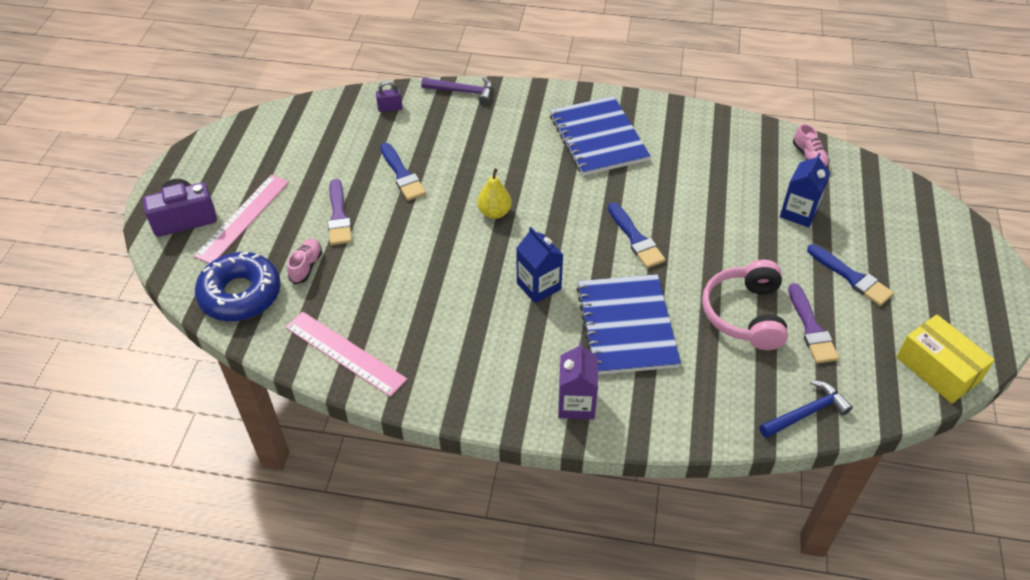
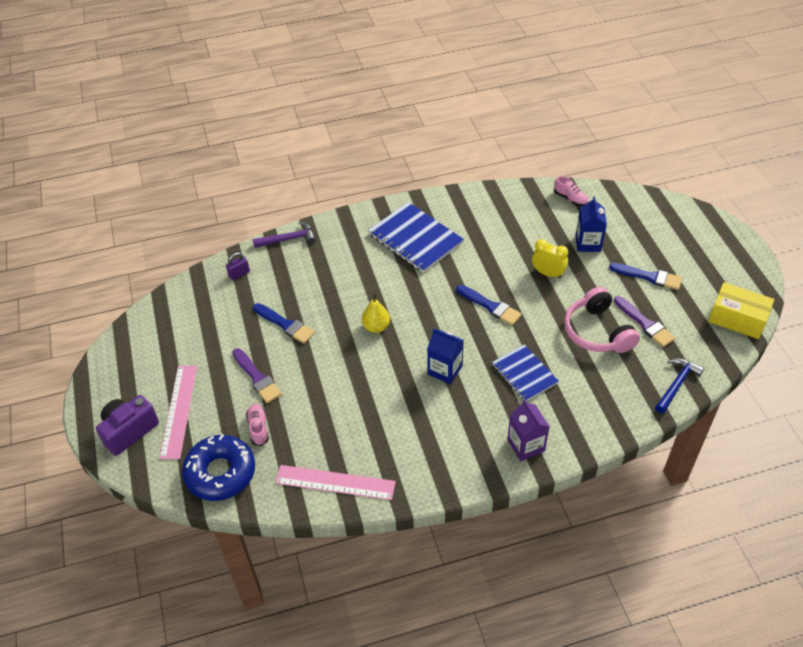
camera: 25 degrees left, 0 degrees up
(626, 326) = (524, 374): blue notebook -> blue notebook, size x0.63
(727, 228) = (548, 273): none -> yellow clock

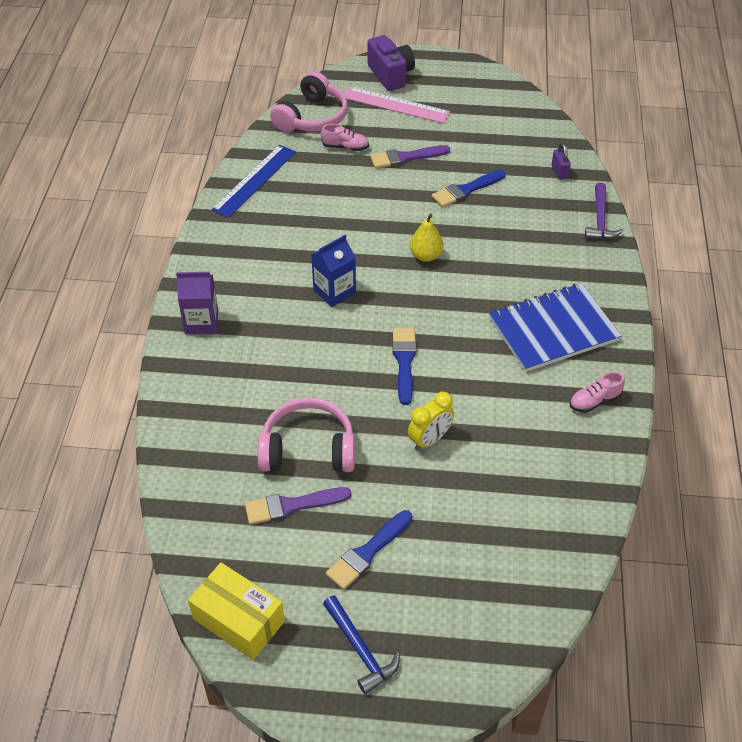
camera: 110 degrees right, 0 degrees up
(220, 473) = (312, 117): blue donut -> pink headphones
(335, 482) = (254, 180): pink ruler -> blue ruler
(490, 306) = (404, 362): blue brush -> blue brush turned 120 degrees clockwise
(524, 374) = (289, 355): blue notebook -> none
(570, 199) = (566, 530): pink shoe -> pink shoe (594, 401)
(588, 243) = (465, 509): blue carton -> none
(676, 385) = (185, 491): blue hammer -> blue hammer (360, 649)
(737, 319) = (239, 620): yellow box -> yellow box turned 75 degrees clockwise

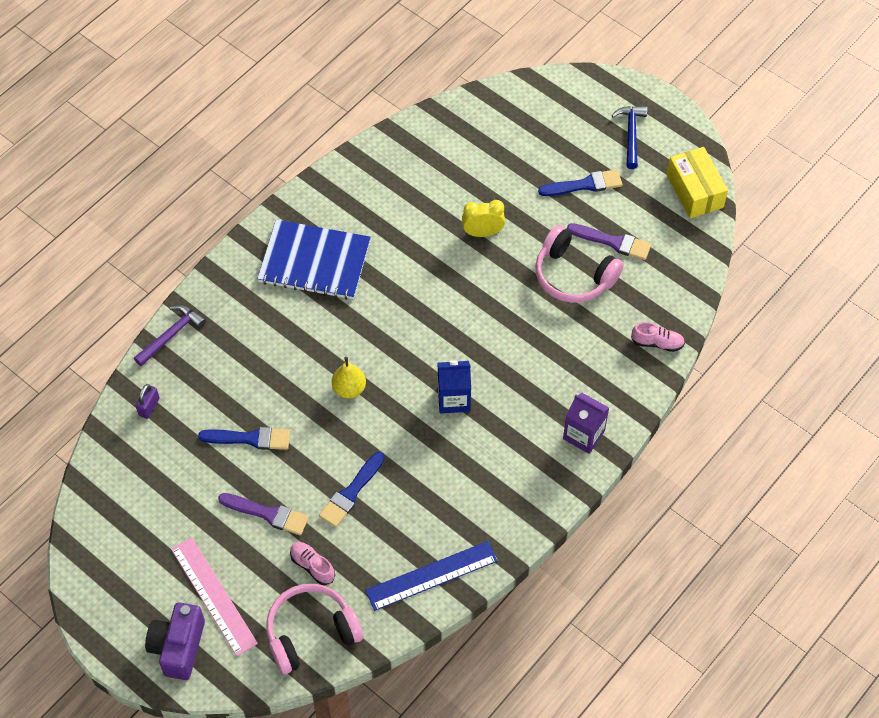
camera: 145 degrees left, 10 degrees up
(404, 362) = (450, 302): blue brush -> blue brush (351, 493)
(594, 401) = (342, 192): pink shoe -> pink shoe (657, 343)

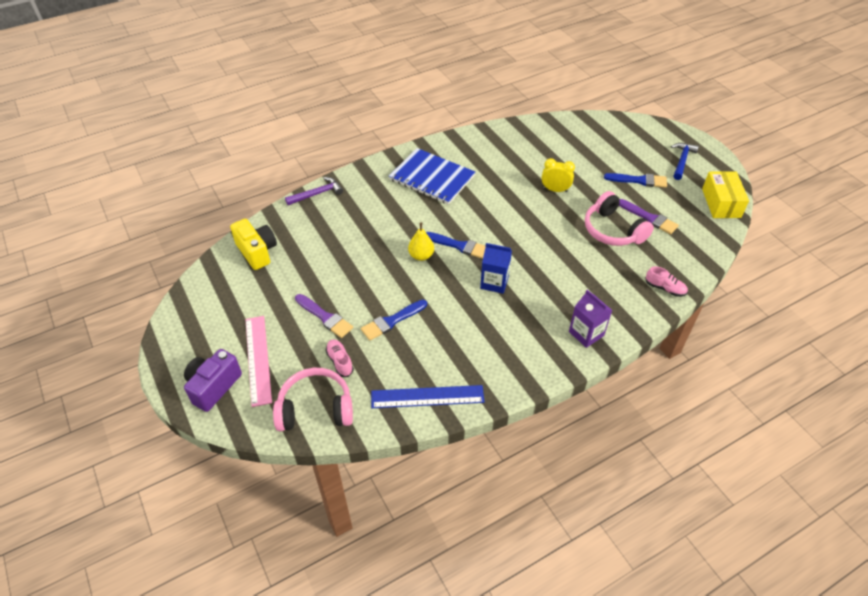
camera: 20 degrees right, 10 degrees down
(136, 450) = (257, 252): none -> yellow camera
(149, 407) = (280, 229): purple padlock -> none
(250, 438) = (337, 266): blue brush -> blue brush (459, 246)

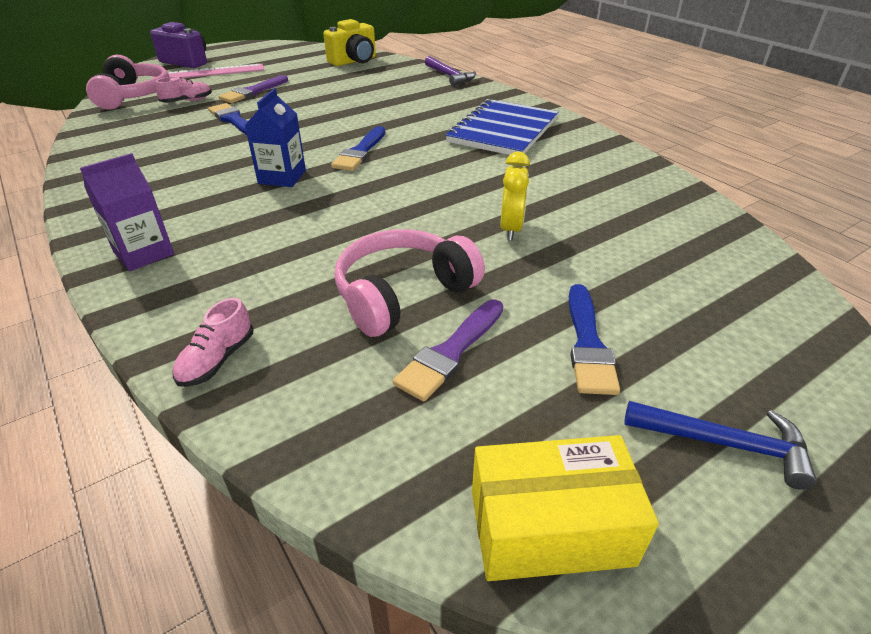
camera: 85 degrees right, 10 degrees down
(421, 256) = (342, 130): yellow pear -> none
(427, 397) = (108, 142): blue ruler -> none

